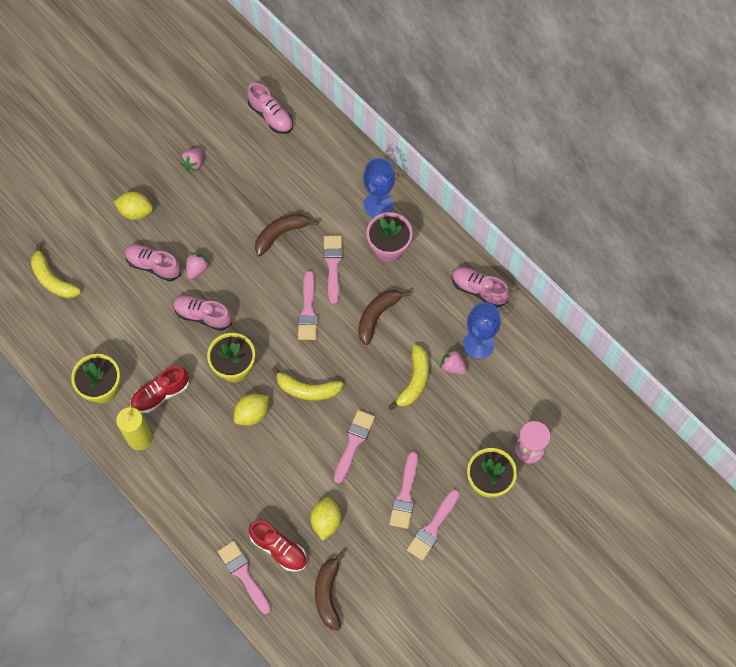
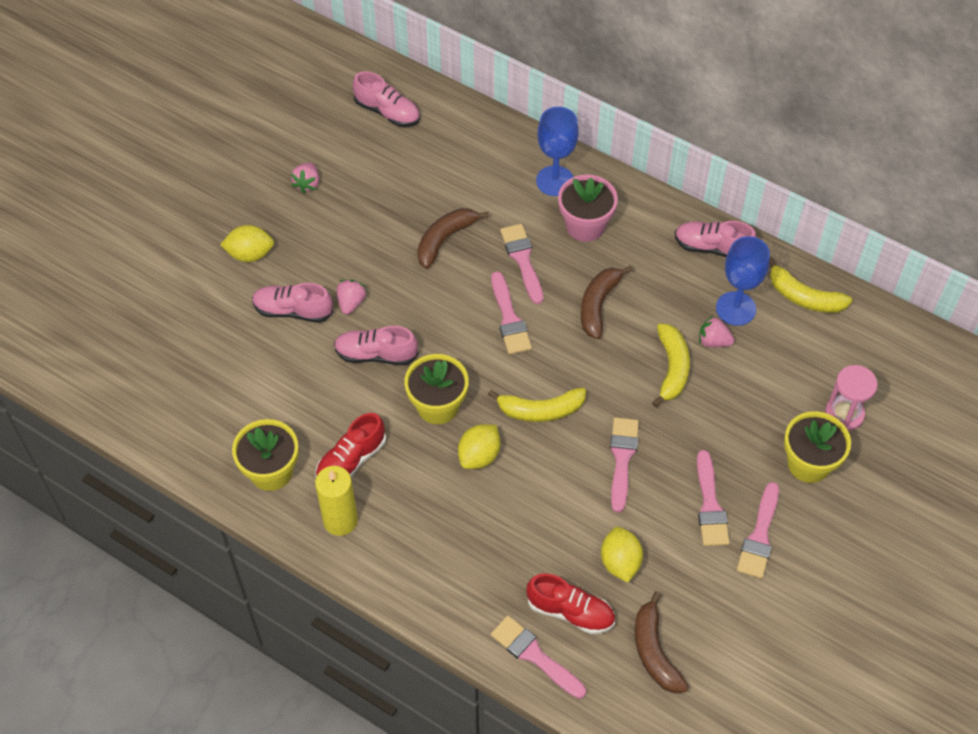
camera: 15 degrees left, 10 degrees down
(53, 280) = (165, 356): yellow banana -> yellow banana (804, 297)

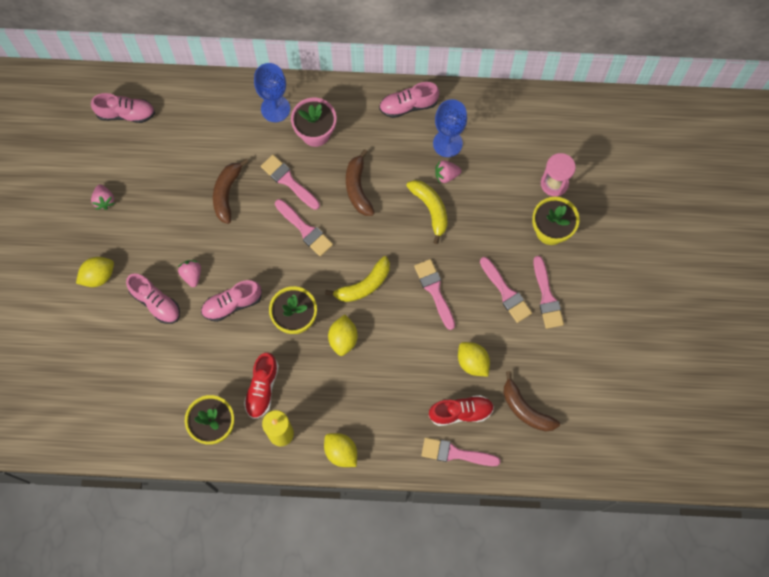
camera: 30 degrees left, 15 degrees up
(293, 311) = (156, 302): pink shoe -> pink shoe turned 120 degrees counterclockwise
(397, 579) = (341, 452): none -> yellow lemon
(804, 297) = (486, 111): yellow banana -> none

